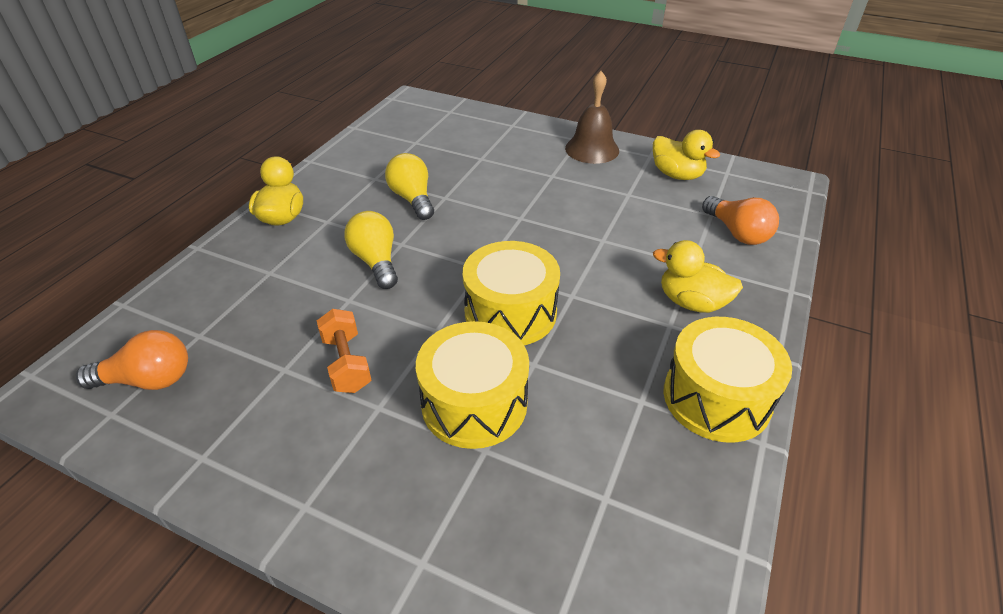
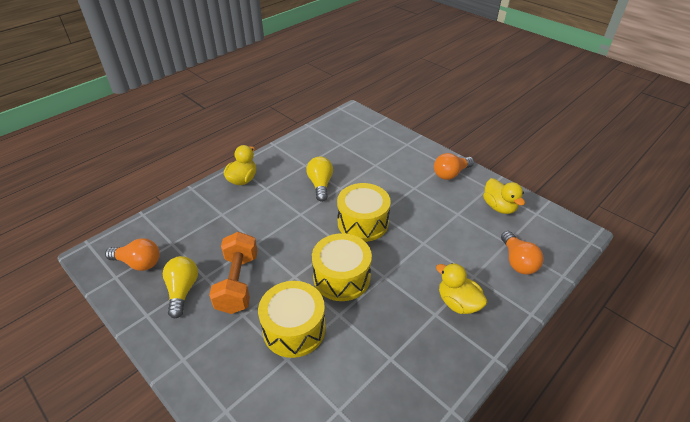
camera: 20 degrees right, 0 degrees up
(347, 363) = (238, 283): orange dumbbell -> orange dumbbell, size x1.56
(376, 261) = (281, 222): yellow light bulb -> yellow light bulb (182, 290)
(592, 149) = (450, 174): brown bell -> orange light bulb
(716, 398) = (438, 372): yellow drum -> yellow drum (363, 222)

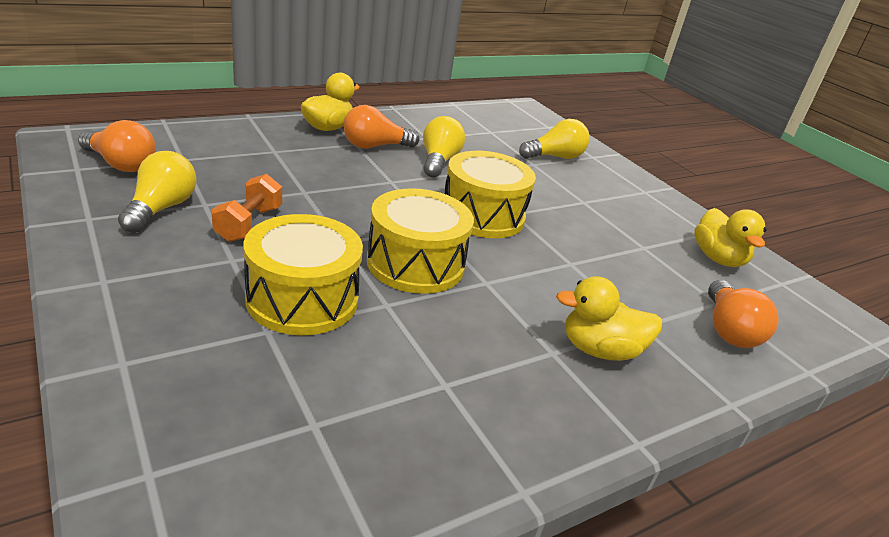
camera: 10 degrees right, 10 degrees down
(238, 283) = (249, 224): orange dumbbell -> orange dumbbell, size x0.64
(385, 153) = (555, 157): none -> yellow light bulb
(450, 174) = (649, 203): orange light bulb -> orange light bulb (375, 146)
(458, 303) = (600, 350): yellow duck -> yellow duck turned 60 degrees counterclockwise

